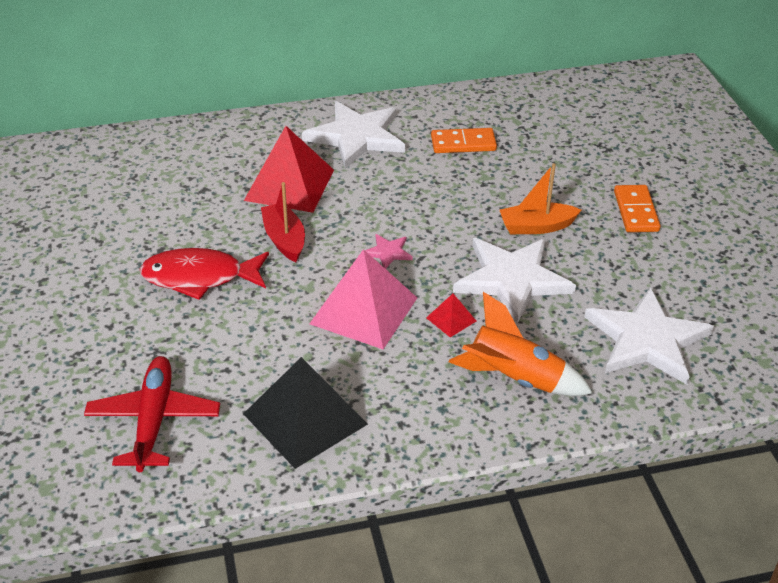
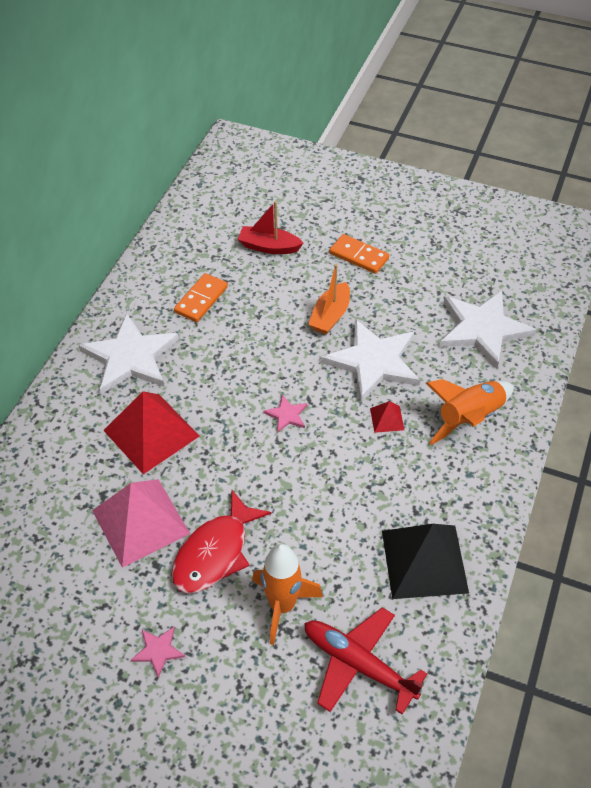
camera: 55 degrees left, 10 degrees up
(78, 290) = (158, 651): none -> pink star
(178, 343) = (282, 605): none -> orange rocket
(284, 239) = (217, 471): red boat -> red boat (269, 247)
(363, 310) = (338, 465): pink pyramid -> pink pyramid (140, 522)

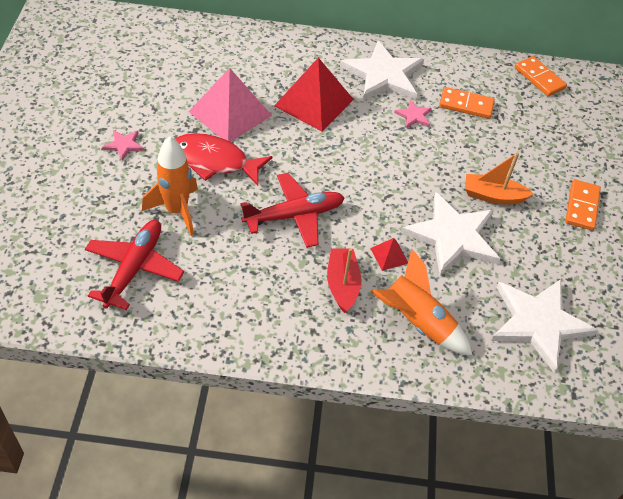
camera: 70 degrees right, 0 degrees up
(183, 230) = (539, 78): none -> orange domino
(269, 247) = (554, 138): red boat -> red boat (342, 284)
(287, 415) = (365, 183): pink star -> pink star (414, 116)
(316, 490) = (294, 215): none -> red plane
(424, 561) = (243, 303): black pyramid -> none

